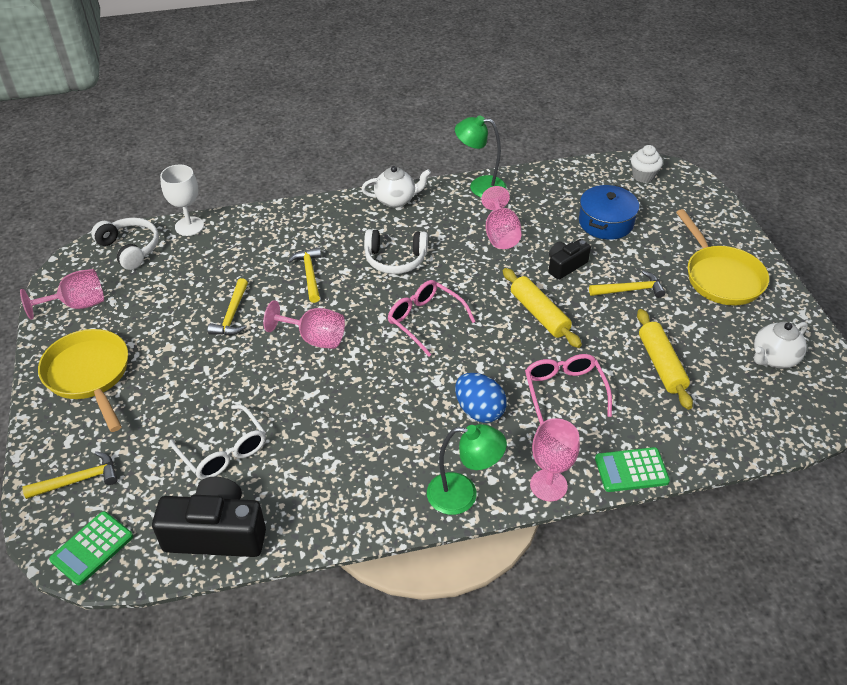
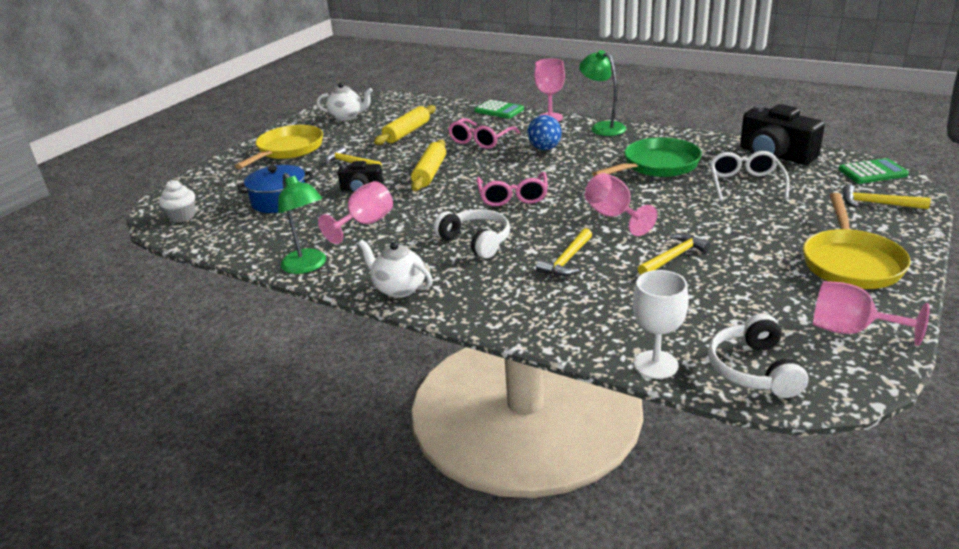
camera: 135 degrees left, 15 degrees down
(334, 439) = (657, 166): none -> green pan

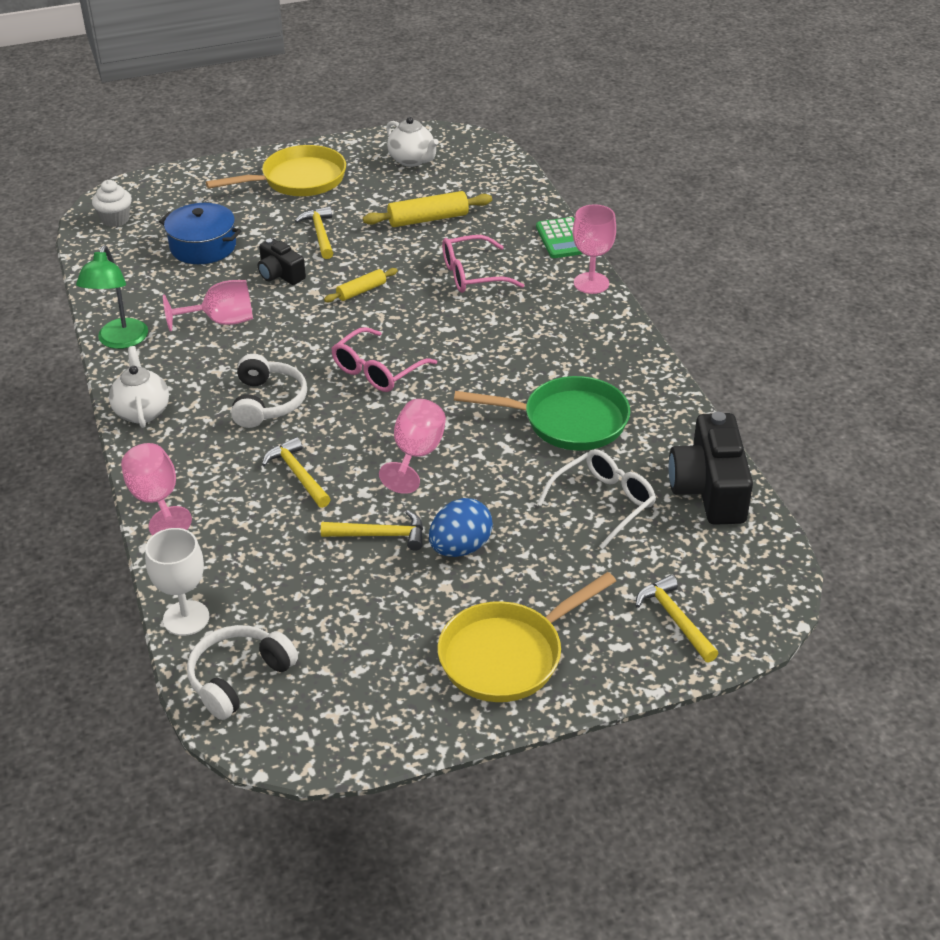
camera: 40 degrees right, 10 degrees up
(430, 173) = (361, 291): yellow rolling pin -> yellow rolling pin, size x0.61
(545, 149) = (508, 326): blue egg -> blue egg (460, 548)
(567, 260) = (297, 474): yellow hammer -> yellow hammer turned 75 degrees clockwise
(602, 127) = (616, 331): green lamp -> none
(850, 330) = (370, 709): pink goblet -> pink goblet (157, 500)
(872, 172) = (759, 582): green calculator -> none

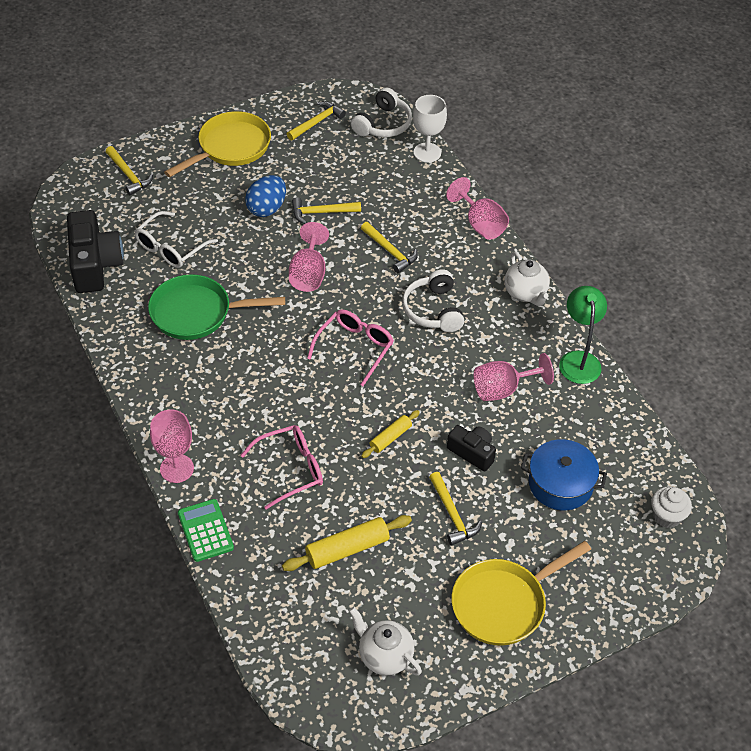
camera: 170 degrees right, 10 degrees up
(352, 692) = (317, 122): none -> yellow hammer

